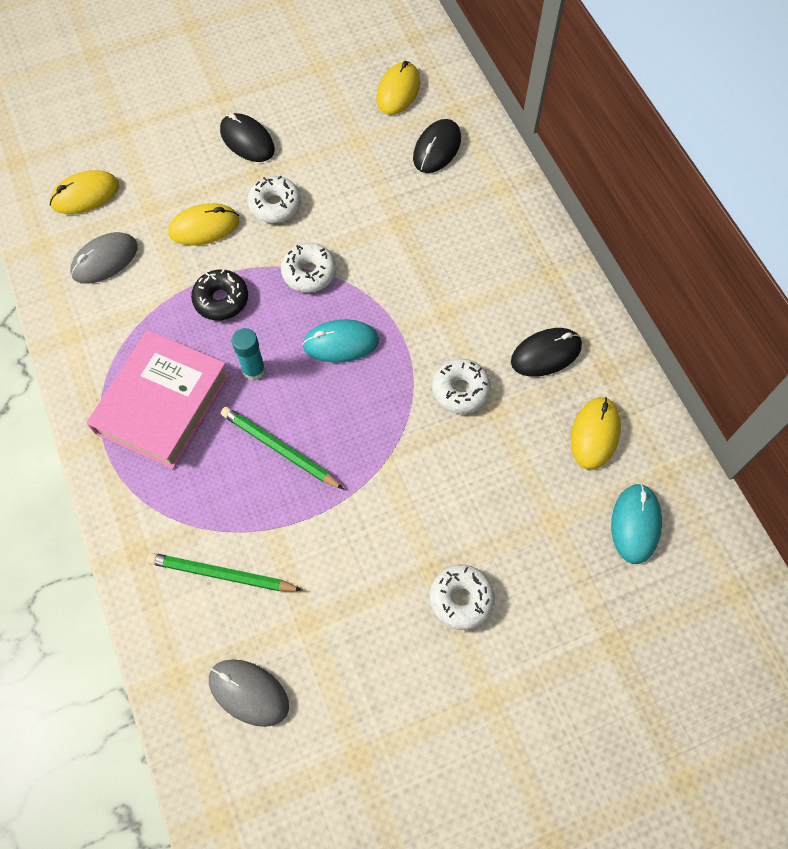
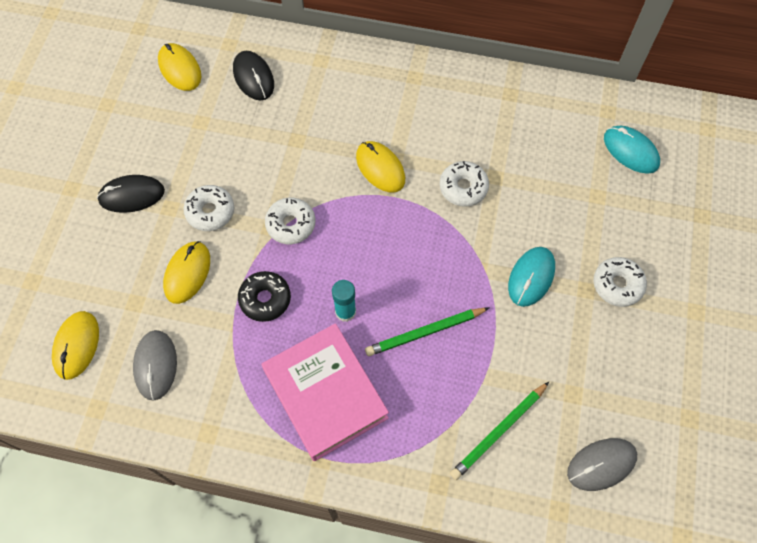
camera: 55 degrees left, 0 degrees up
(341, 343) = (368, 239): turquoise mouse -> turquoise mouse (531, 277)
(546, 354) = (474, 120): black mouse -> none
(595, 434) = (553, 131): yellow mouse -> yellow mouse (380, 168)

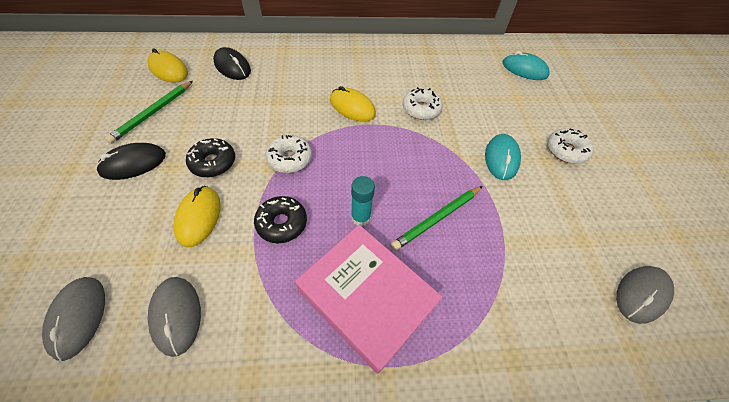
camera: 20 degrees left, 10 degrees down
(76, 345) = (78, 317): yellow mouse -> grey mouse
(210, 212) = (213, 162): white donut -> black donut
(498, 431) = (541, 289): green pencil -> green pencil (153, 113)

